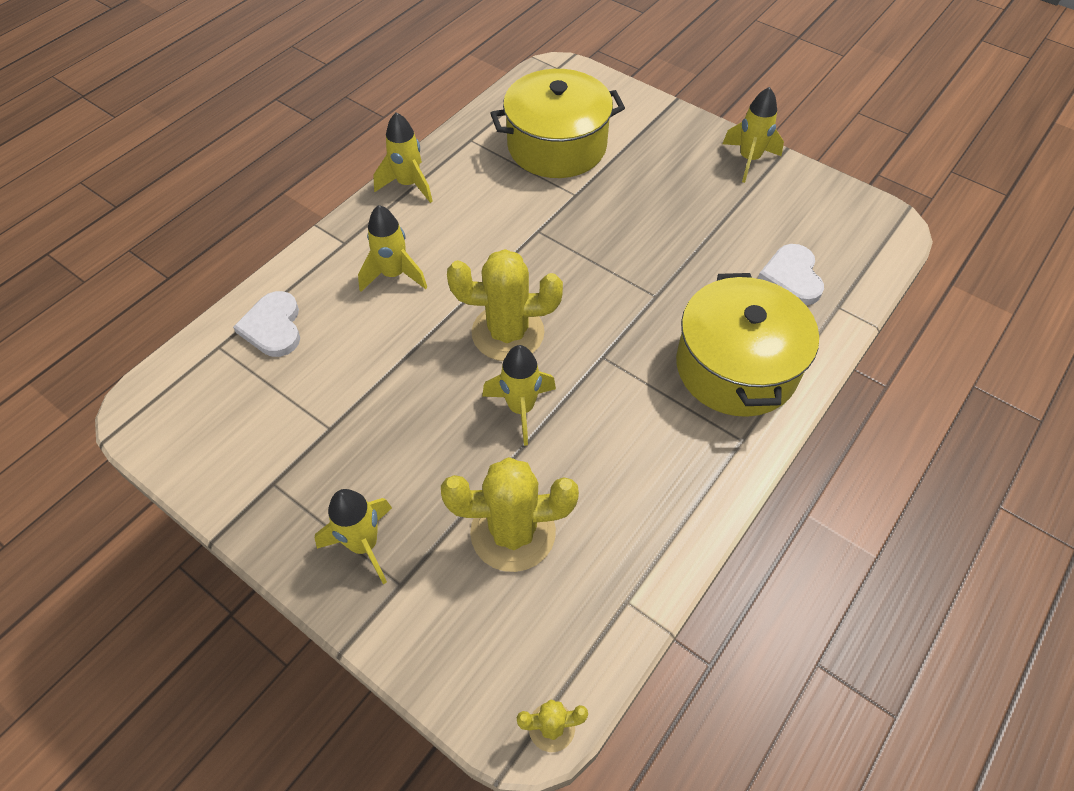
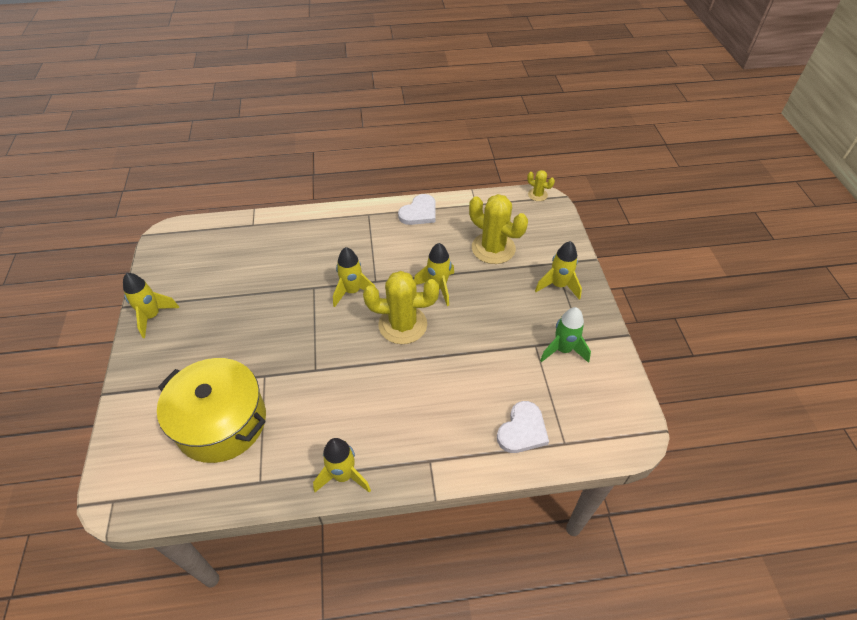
camera: 135 degrees left, 5 degrees down
(289, 448) = (563, 350): none -> green rocket
(394, 275) = (423, 408): yellow rocket -> yellow rocket (352, 291)
(508, 333) = (402, 325): yellow cactus -> yellow cactus turned 45 degrees counterclockwise
(736, 367) = (330, 236): yellow pot -> none
(792, 277) = (247, 248): white heart -> white heart (419, 212)

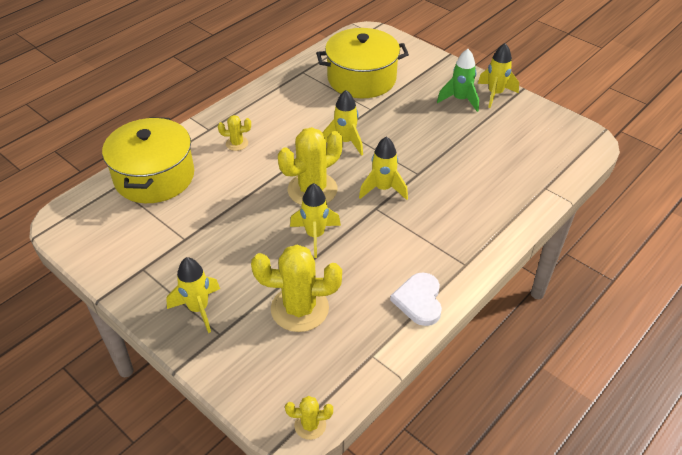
camera: 140 degrees right, 5 degrees down
(343, 476) = (256, 97): yellow rocket -> yellow rocket (345, 142)
(418, 419) = (237, 143): none -> yellow cactus
(522, 430) = (154, 176): white heart -> yellow pot
(563, 350) = (156, 249): green rocket -> green rocket (460, 100)

